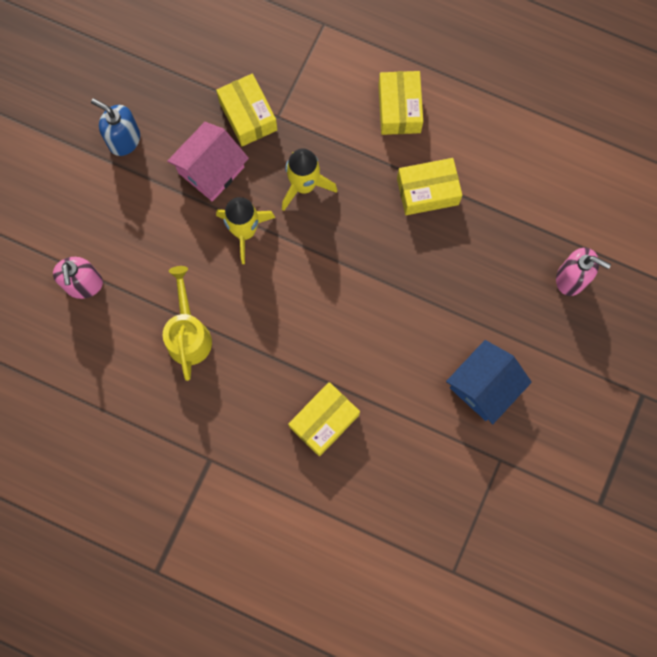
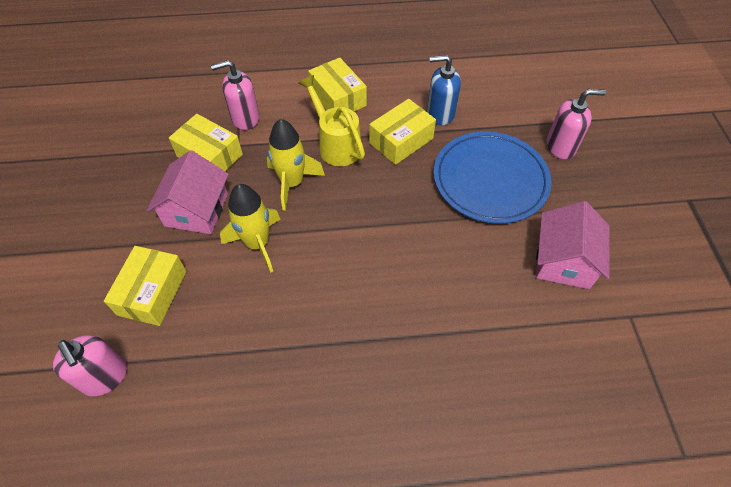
camera: 30 degrees left, 20 degrees down
(124, 140) = (95, 224): blue soap dispenser -> blue soap dispenser (440, 114)
(189, 334) = (250, 366): yellow watering can -> yellow watering can (336, 145)
(299, 88) = (245, 118): none -> pink soap dispenser
(324, 421) = (444, 375): yellow box -> yellow box (152, 292)
(479, 277) = (490, 180): none -> blue plate
(484, 386) = (563, 260): blue house -> pink house

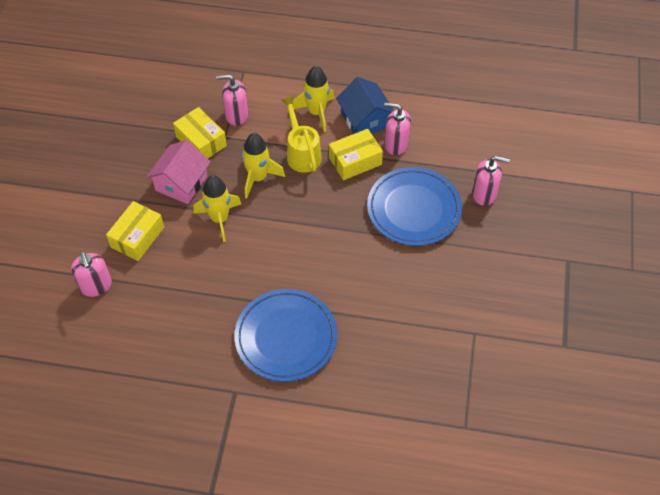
camera: 15 degrees right, 0 degrees up
(338, 98) = (316, 112): yellow box -> yellow rocket
(394, 385) = (286, 337): none -> blue plate
(395, 95) = (365, 120): none -> blue house
(440, 114) = (396, 144): blue soap dispenser -> pink soap dispenser
(563, 260) = (443, 283): pink house -> none

